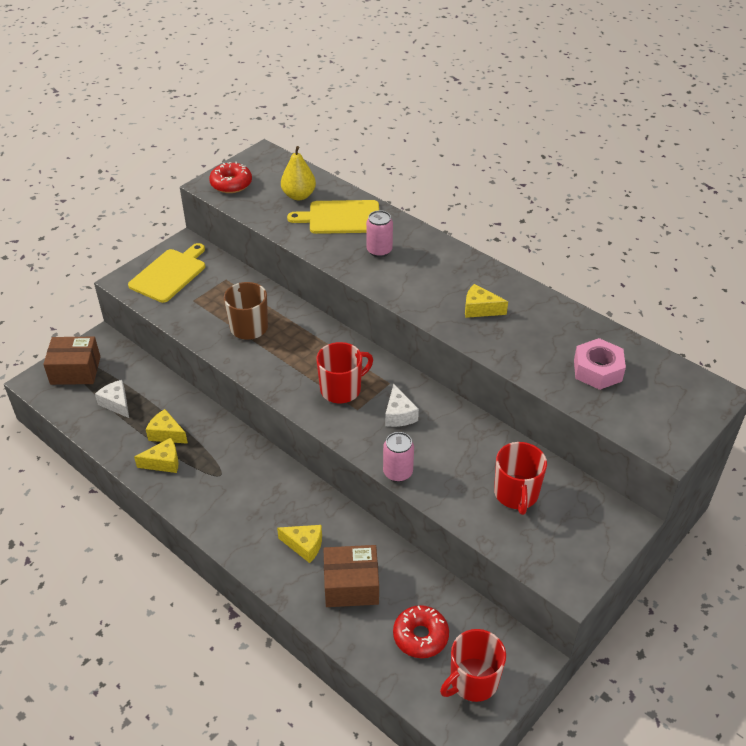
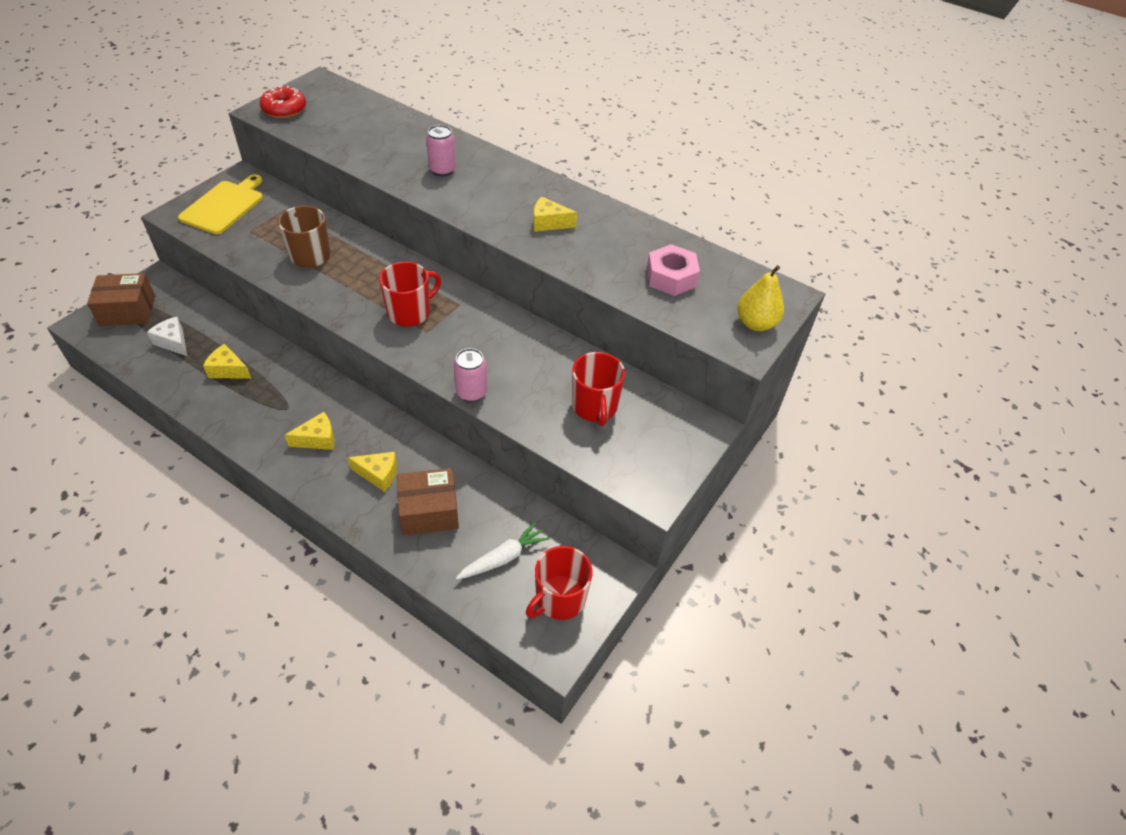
camera: 10 degrees left, 5 degrees up
(163, 462) = (225, 399): yellow cheese -> yellow cheese (317, 439)
(299, 195) = (356, 119): yellow pear -> yellow pear (755, 323)
(340, 217) = (401, 139): yellow cutting board -> none
(399, 415) = (470, 335): white cheese -> none
(420, 636) = (503, 557): red donut -> white carrot

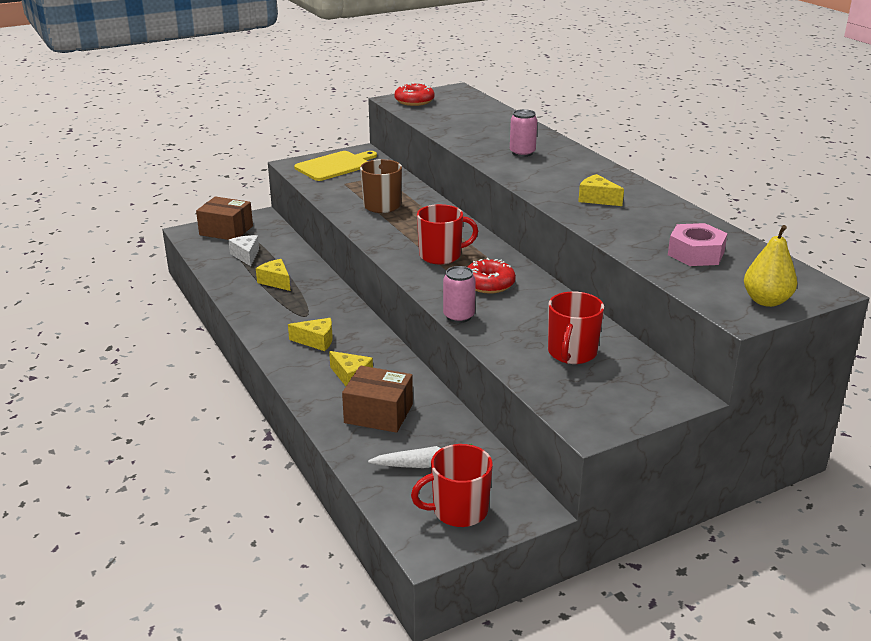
camera: 30 degrees right, 20 degrees down
(476, 339) = (489, 284): none -> red donut

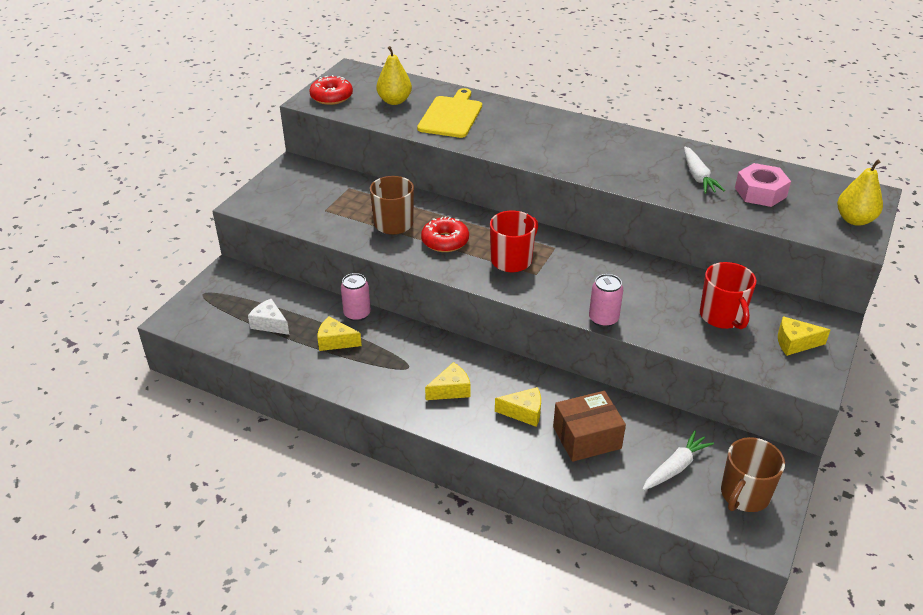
camera: 35 degrees left, 10 degrees up
(226, 230) = (212, 302): brown box -> none
(335, 166) = (289, 192): yellow cutting board -> yellow cutting board (451, 115)
(458, 511) = (744, 495): red mug -> brown mug
(459, 114) = (394, 101): none -> yellow pear
(489, 284) = (585, 274): red donut -> red donut (445, 241)
(522, 153) = (506, 130): pink can -> pink can (357, 314)
(597, 199) = (627, 162): yellow cheese -> yellow cheese (795, 343)
(649, 226) = (698, 177): none -> white carrot

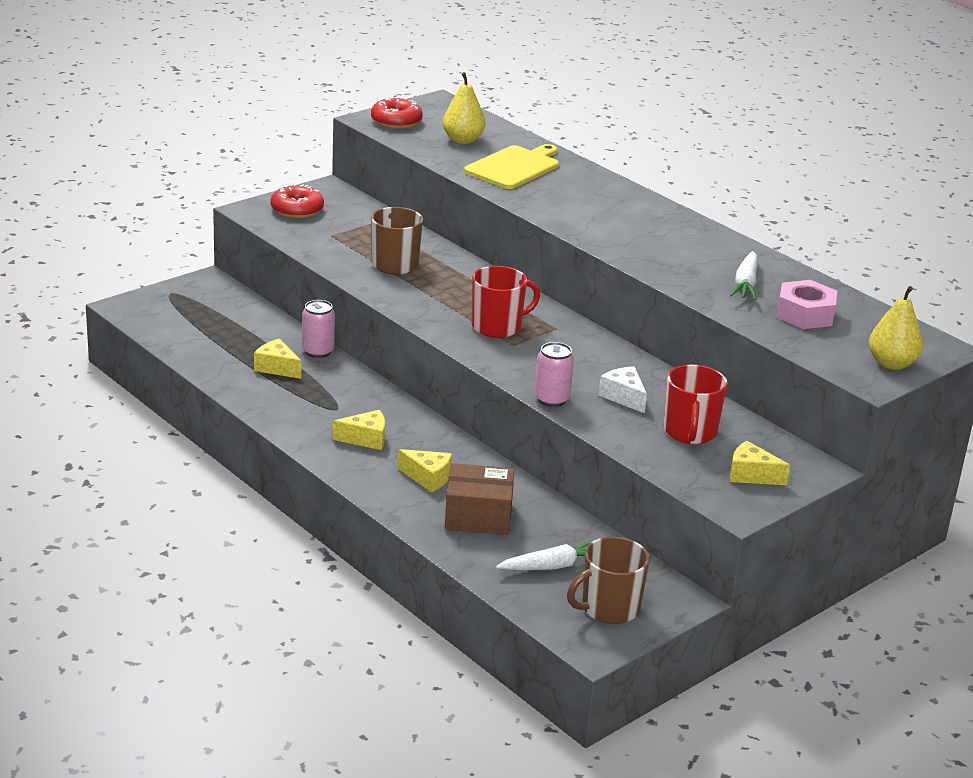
camera: 20 degrees right, 10 degrees down
(270, 324) = (220, 336): white cheese -> white cheese (624, 397)
(445, 241) = (438, 293): red donut -> red donut (297, 210)

